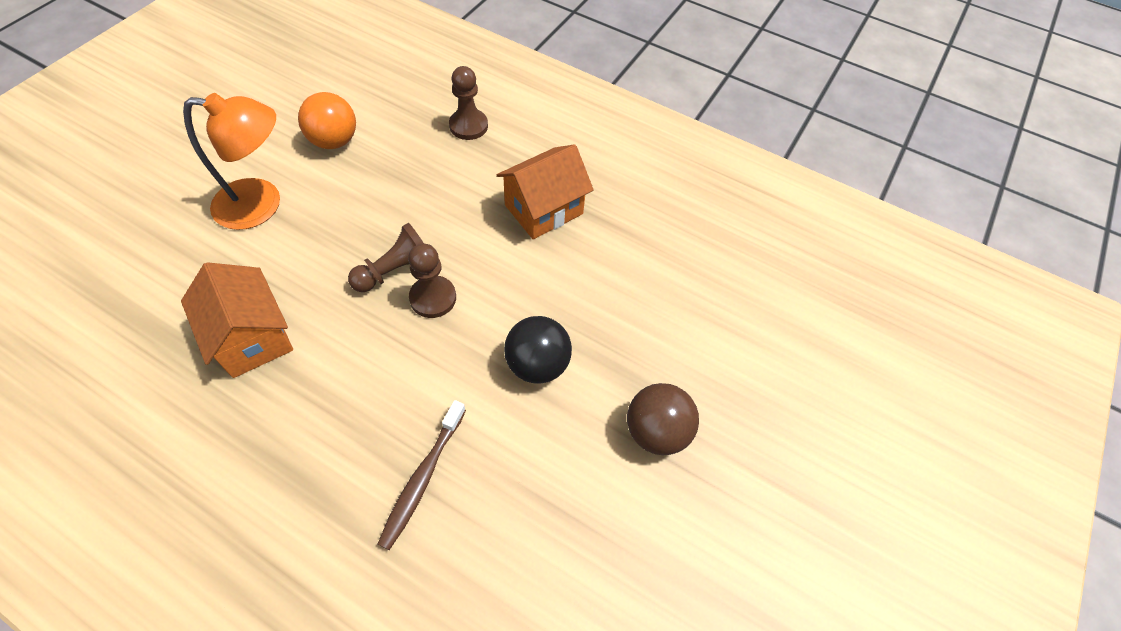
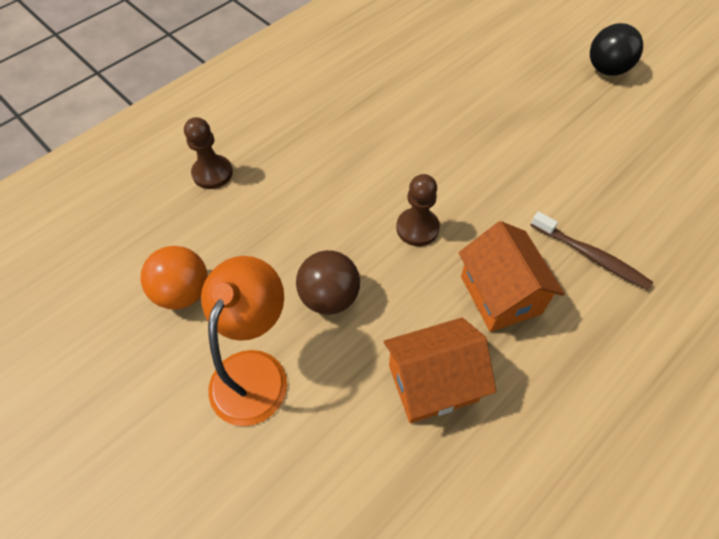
camera: 70 degrees left, 0 degrees up
(396, 270) = (379, 253): brown pawn -> none
(537, 364) = (497, 168): black ball -> black ball (607, 69)
(543, 209) = (339, 136): orange house -> orange house (500, 295)
(656, 431) = (561, 112): brown ball -> brown ball (330, 297)

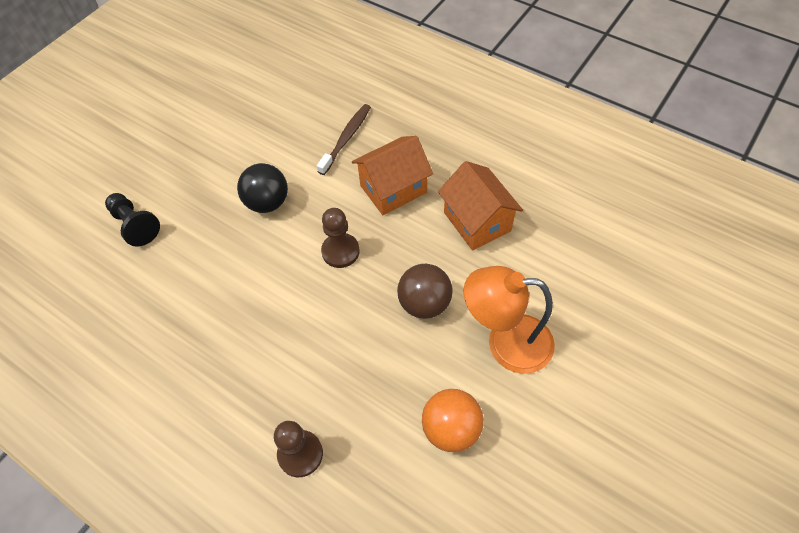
camera: 100 degrees left, 0 degrees up
(482, 72) = (135, 225): none -> black pawn
(607, 69) = (134, 132): black ball -> black ball (267, 202)

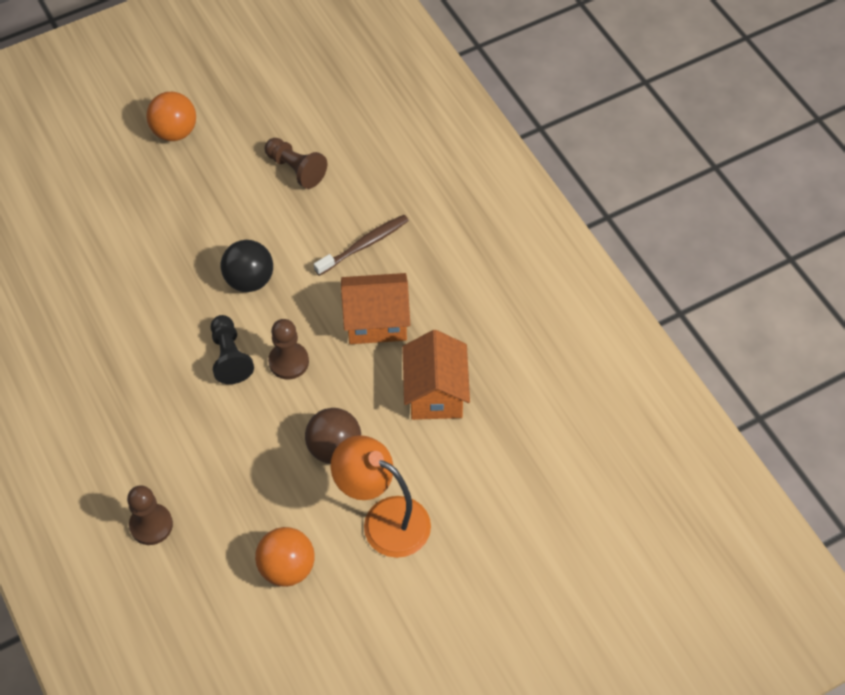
camera: 25 degrees right, 0 degrees up
(135, 225) = (118, 247): black pawn -> black pawn (230, 357)
(138, 120) = (175, 132): none -> orange ball
(257, 107) = (296, 169): none -> brown pawn

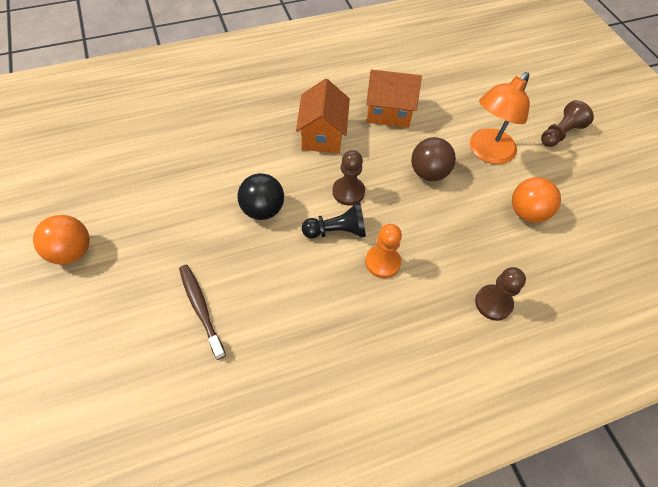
camera: 85 degrees left, 0 degrees up
(193, 408) = (382, 262): none -> orange pawn
(296, 169) = (158, 166): brown pawn -> brown pawn (560, 133)
(364, 245) = (250, 133): brown toothbrush -> brown toothbrush (201, 308)

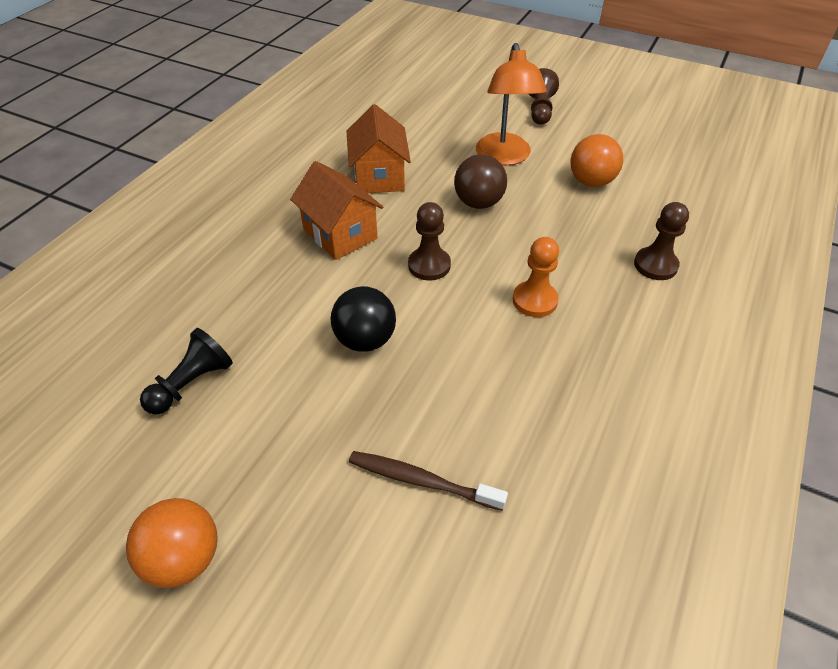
camera: 40 degrees left, 10 degrees down
(337, 231) = (462, 305): black pawn -> black pawn (192, 383)
(388, 112) = (379, 176): orange house -> orange house turned 60 degrees counterclockwise

